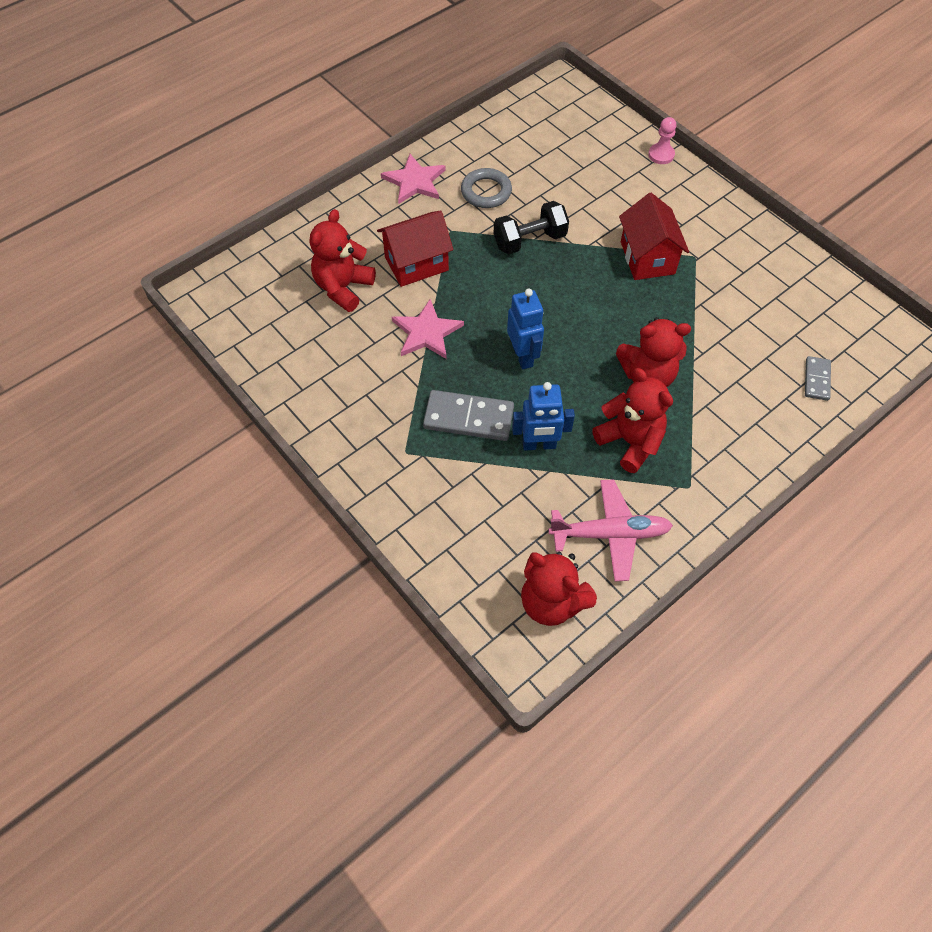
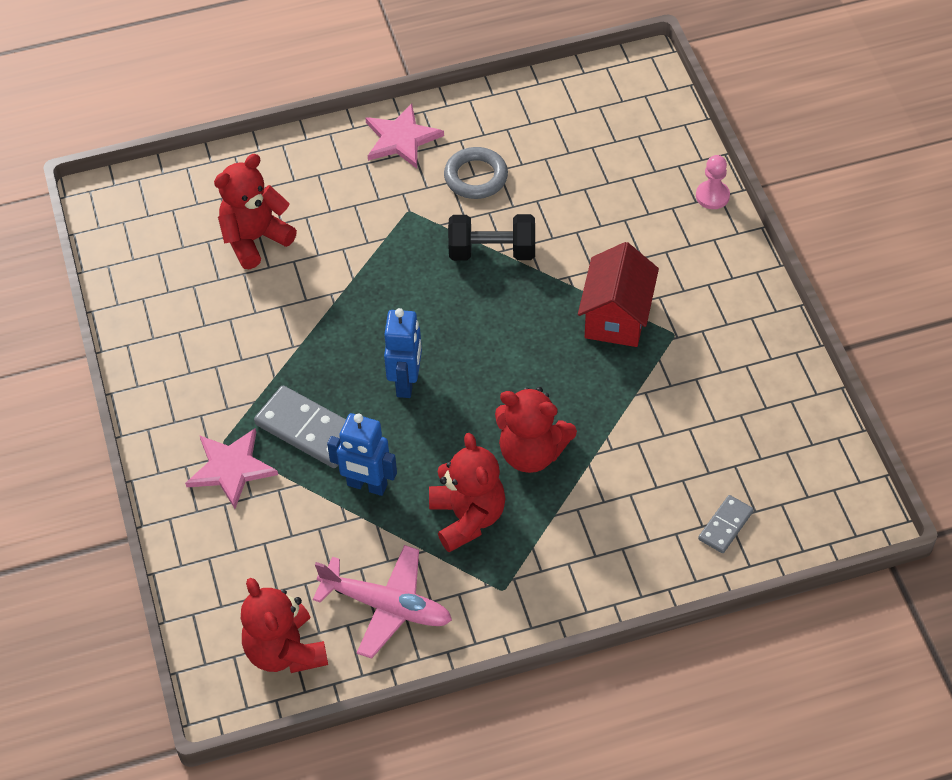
camera: 25 degrees right, 5 degrees down
(416, 264) = (349, 238): red house -> none
(426, 332) = (317, 320): pink star -> pink star (231, 468)

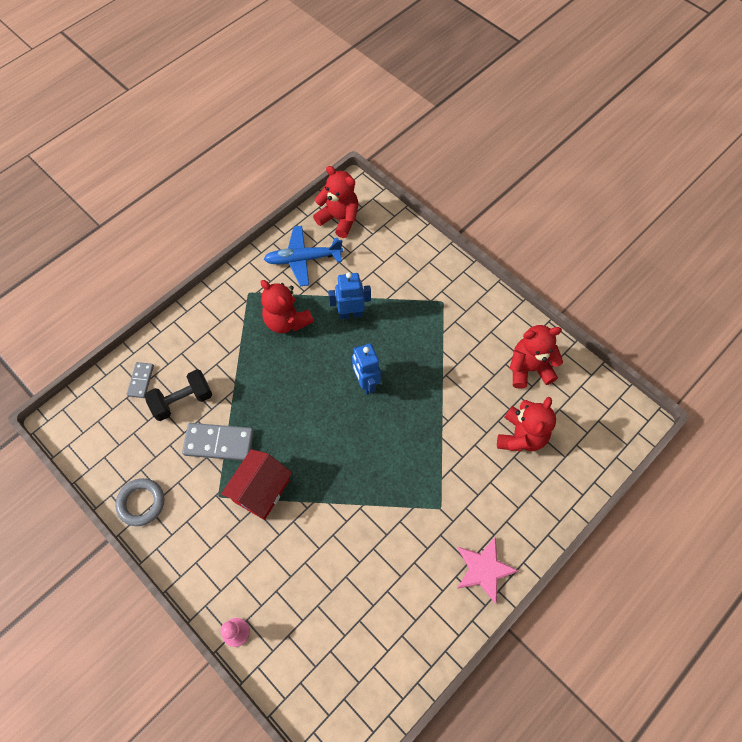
camera: 150 degrees right, 10 degrees up
(231, 468) = (428, 290): pink star -> none
(308, 430) = (402, 329): grey domino -> grey domino (219, 442)
(386, 606) = (303, 259): pink plane -> blue plane
(476, 177) = (412, 561): grey ring -> grey ring (141, 503)
(492, 251) = (367, 502): black dumbbell -> black dumbbell (182, 401)
(531, 452) = (270, 374): red teddy bear -> red teddy bear (529, 368)
(616, 317) = (261, 491): red house -> red house turned 45 degrees clockwise

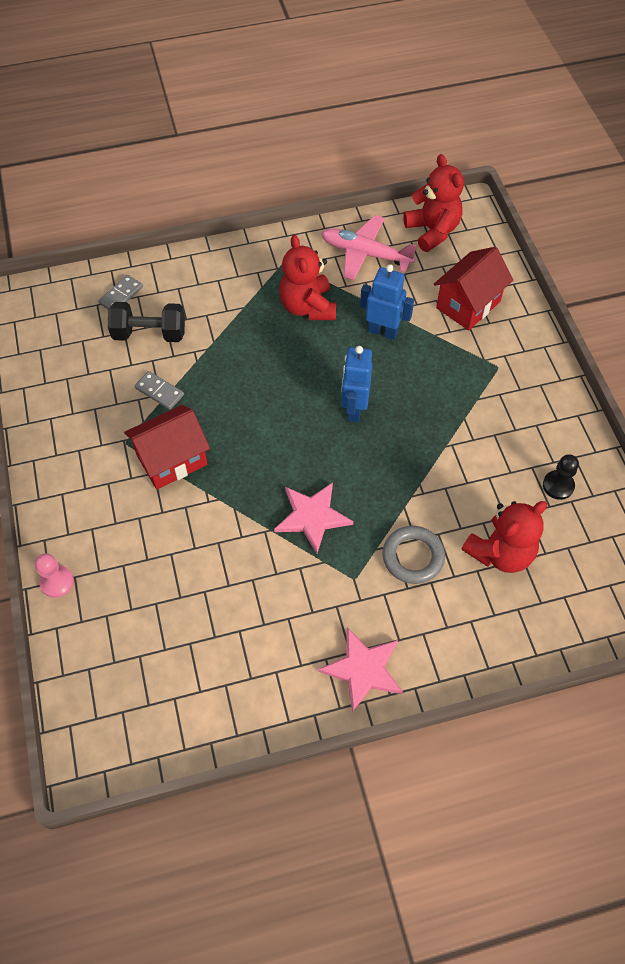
camera: 30 degrees right, 5 degrees down
(141, 503) = (46, 410): grey ring -> grey ring (413, 557)
(219, 442) = (159, 391): grey domino -> grey domino, size x0.57
(303, 259) = (366, 254): blue plane -> pink plane
(385, 479) = (312, 516): none -> pink star
(396, 264) = (468, 305): none -> red house
(529, 368) = (558, 485): red teddy bear -> black pawn

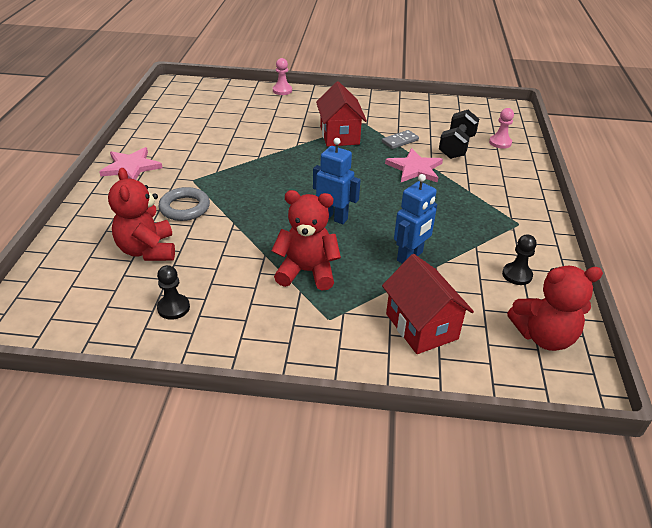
camera: 110 degrees right, 20 degrees down
(121, 295) = (500, 142): grey domino -> pink pawn
(307, 307) = (457, 222): red teddy bear -> red teddy bear (307, 272)
(312, 516) = (253, 175): pink star -> pink star (415, 168)
(366, 254) = (517, 275): pink plane -> black pawn

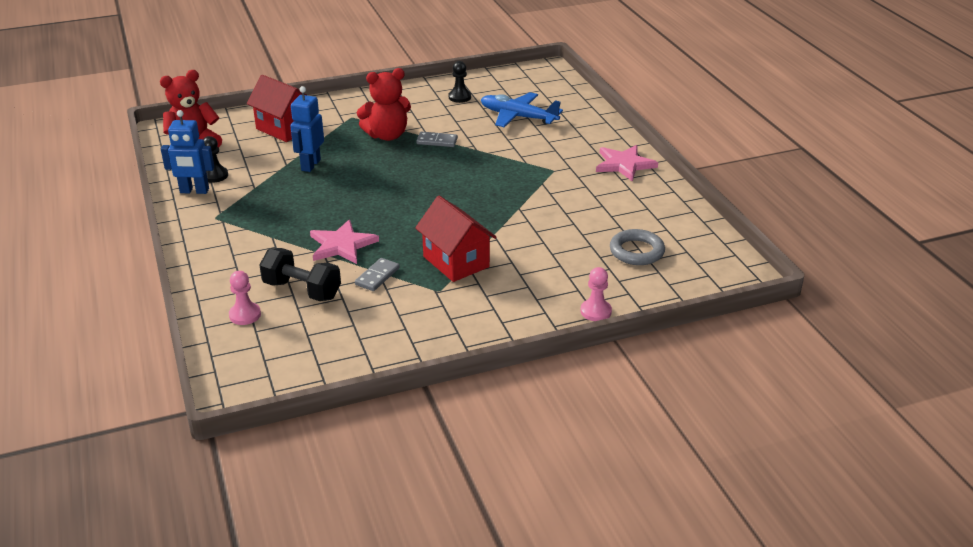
camera: 155 degrees right, 5 degrees down
(147, 250) = (518, 117): red teddy bear -> blue plane
(185, 208) = (529, 148): grey ring -> grey ring (636, 251)
(262, 245) = (437, 141): none -> grey domino
(333, 217) = (395, 175): blue robot -> blue robot (194, 191)
(456, 147) = (302, 290): black dumbbell -> black dumbbell turned 60 degrees counterclockwise

